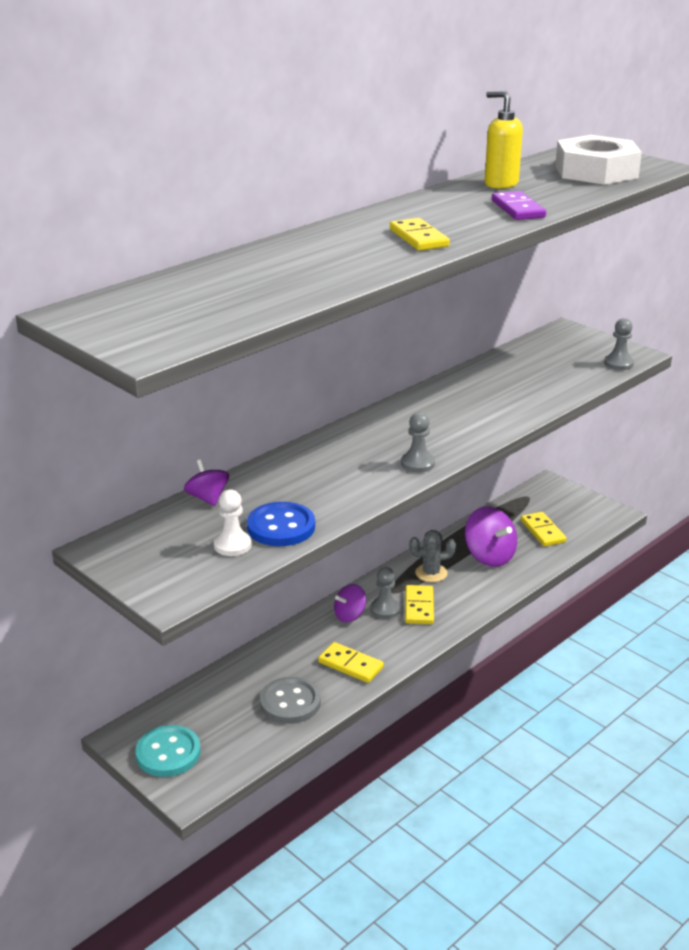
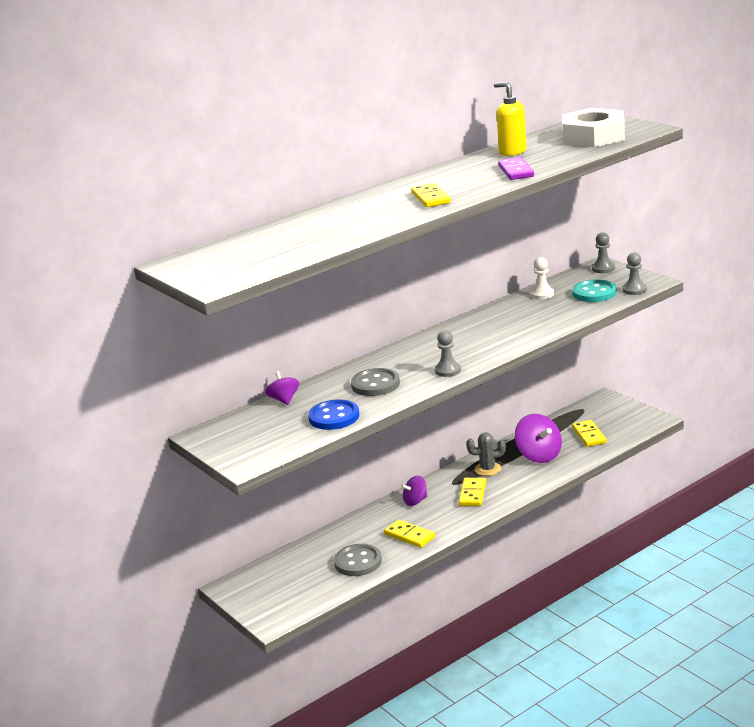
camera: 10 degrees right, 5 degrees down
(168, 753) = (261, 596): turquoise button -> turquoise button (594, 293)
(232, 545) = (296, 430): white pawn -> white pawn (542, 294)
(327, 480) = (375, 384): none -> grey button
(385, 609) = (444, 496): grey pawn -> grey pawn (603, 269)

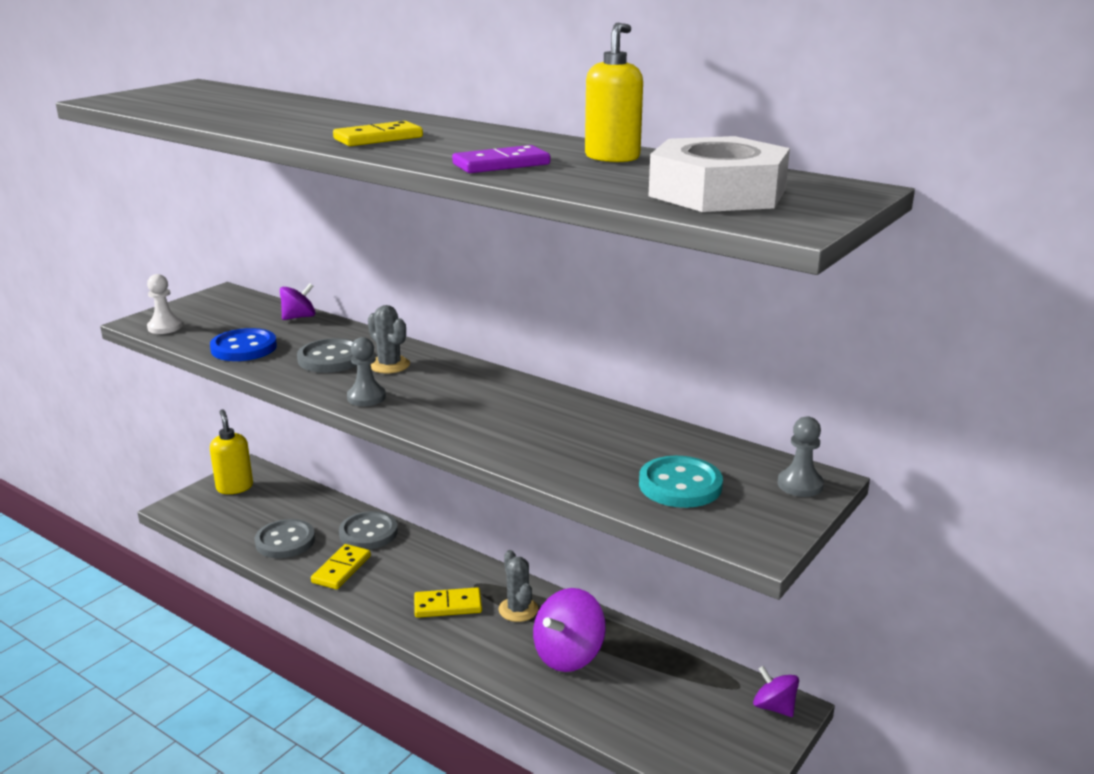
camera: 70 degrees right, 0 degrees up
(256, 592) = (234, 487): none -> yellow soap dispenser
(366, 525) = (368, 533): none -> grey button
(399, 365) = (389, 365): none -> grey cactus
(415, 501) = (426, 560): purple spinning top -> purple spinning top (774, 707)
(542, 294) = (659, 438): white pawn -> white pawn (165, 327)
(589, 435) = (648, 703): yellow domino -> none
(634, 290) = (708, 525): grey pawn -> none

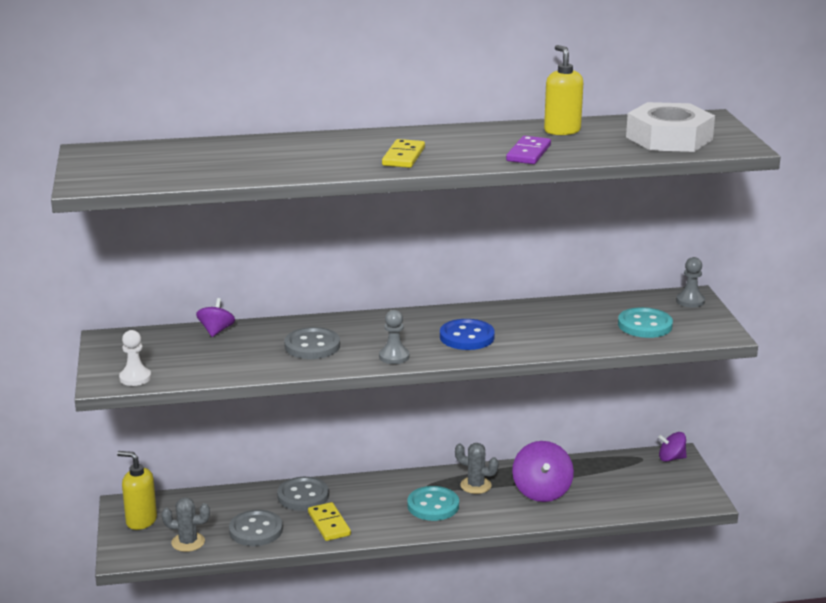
camera: 45 degrees left, 0 degrees up
(244, 348) = (235, 365): blue button -> blue button (467, 337)
(389, 365) = (359, 334): grey cactus -> grey cactus (188, 542)
(448, 605) = (433, 505): yellow domino -> turquoise button

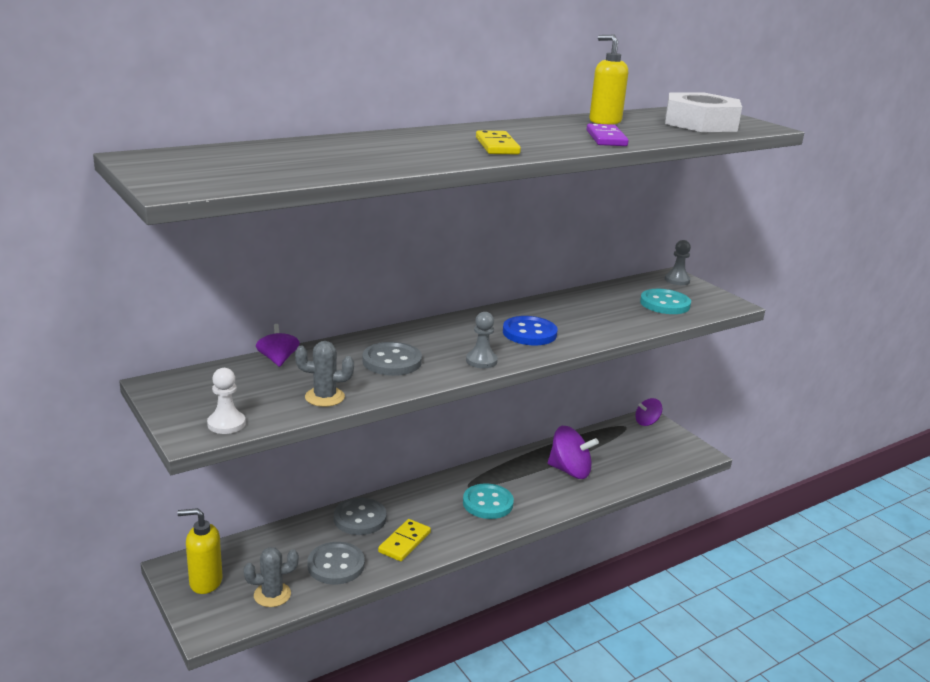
camera: 25 degrees left, 0 degrees up
(329, 524) = (404, 542): yellow domino -> yellow domino turned 75 degrees clockwise
(475, 485) = (511, 476): grey cactus -> grey cactus (325, 397)
(542, 491) = (570, 471): purple spinning top -> purple spinning top turned 45 degrees counterclockwise

